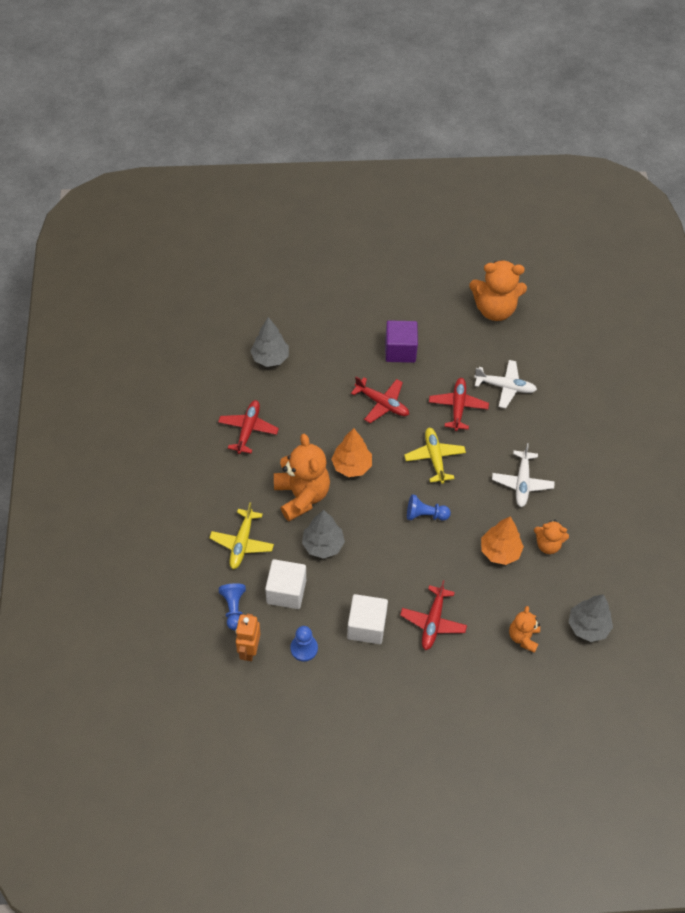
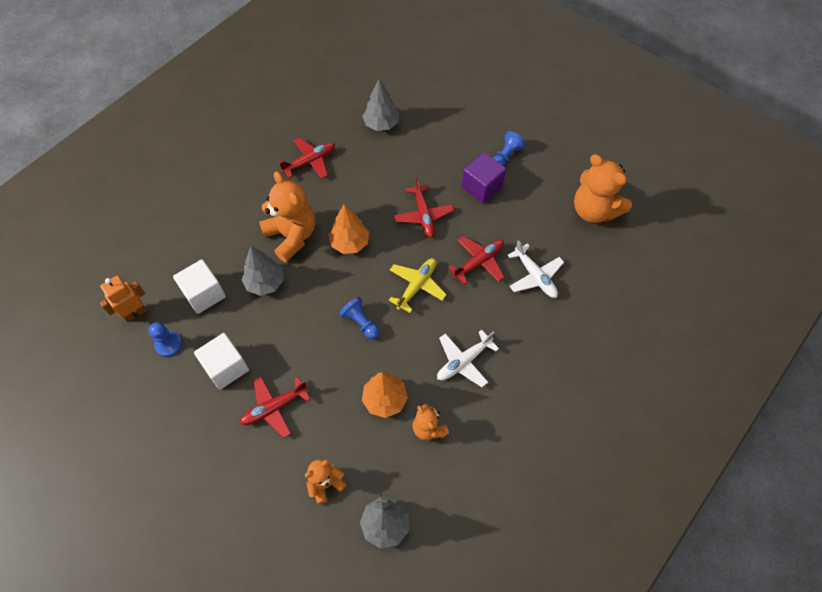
camera: 45 degrees right, 5 degrees up
(233, 609) = (159, 276): blue pawn -> blue pawn (506, 156)
(242, 543) = (216, 236): yellow plane -> none
(302, 496) = (292, 236): orange teddy bear -> orange teddy bear turned 60 degrees counterclockwise

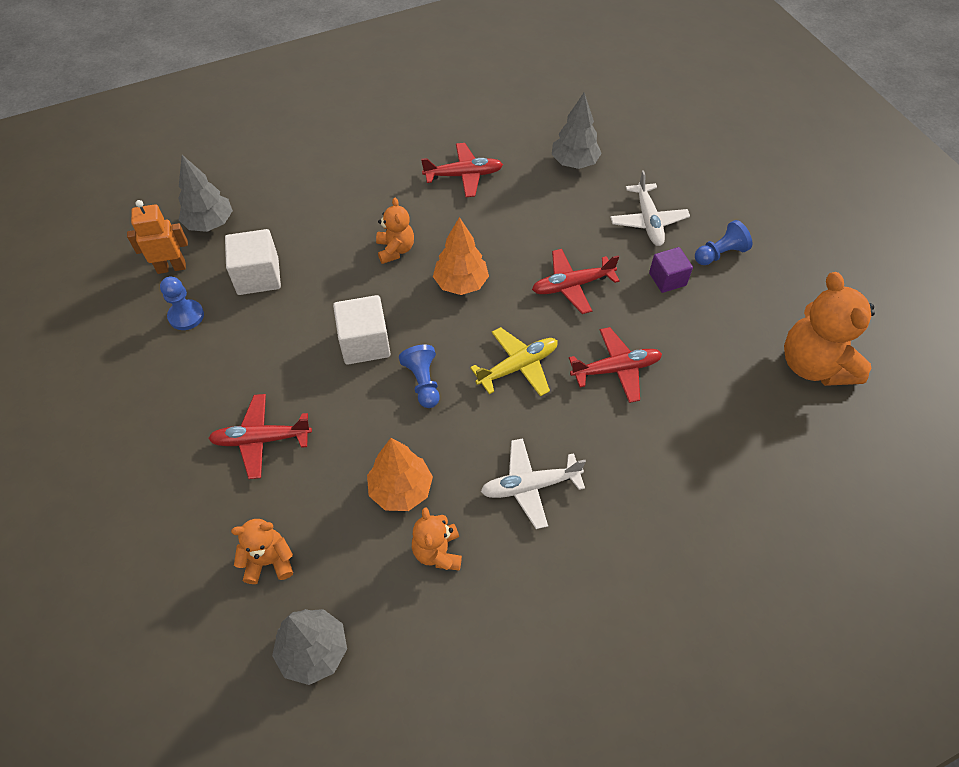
camera: 25 degrees right, 5 degrees down
(226, 367) = (233, 368): white cube -> white cube (365, 343)
(265, 283) = (334, 290): grey tree -> grey tree (210, 223)
(292, 236) = (395, 250): orange teddy bear -> orange teddy bear, size x0.55
(423, 215) = (572, 285): red plane -> red plane turned 60 degrees clockwise
(482, 187) = (667, 279): purple cube -> purple cube, size x0.67
(535, 276) = (685, 417): white plane -> white plane (648, 221)

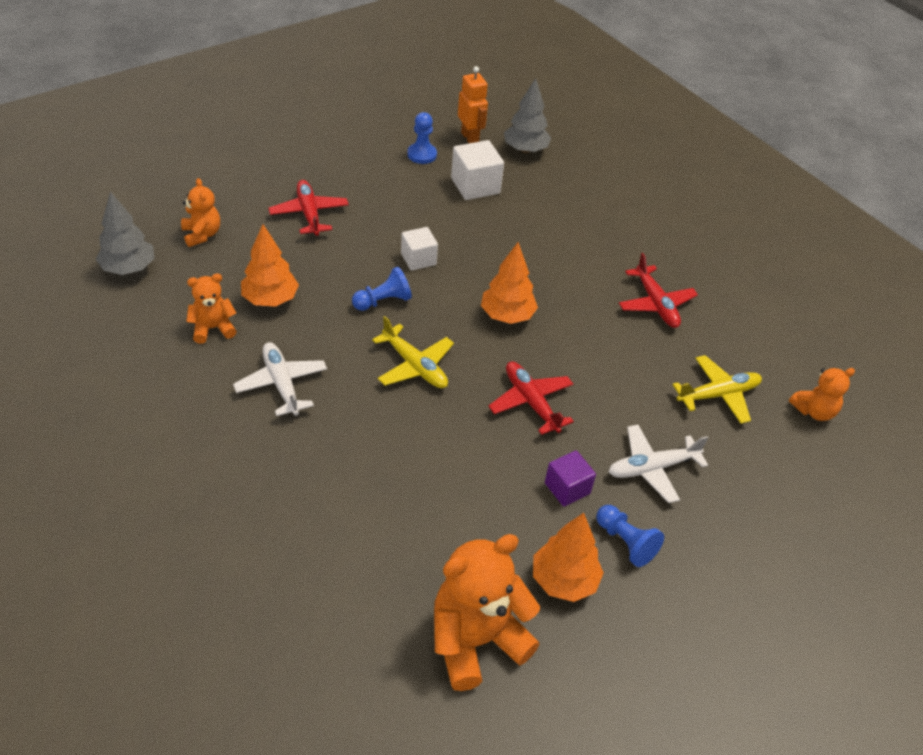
camera: 75 degrees right, 10 degrees down
(365, 343) = (418, 259): white cube -> white cube, size x0.67
(395, 250) = (535, 265): orange teddy bear -> orange teddy bear (814, 411)
(574, 162) = (718, 395): grey tree -> yellow plane
(616, 369) = (428, 444): red plane -> none
(756, 299) = (563, 580): none -> orange tree

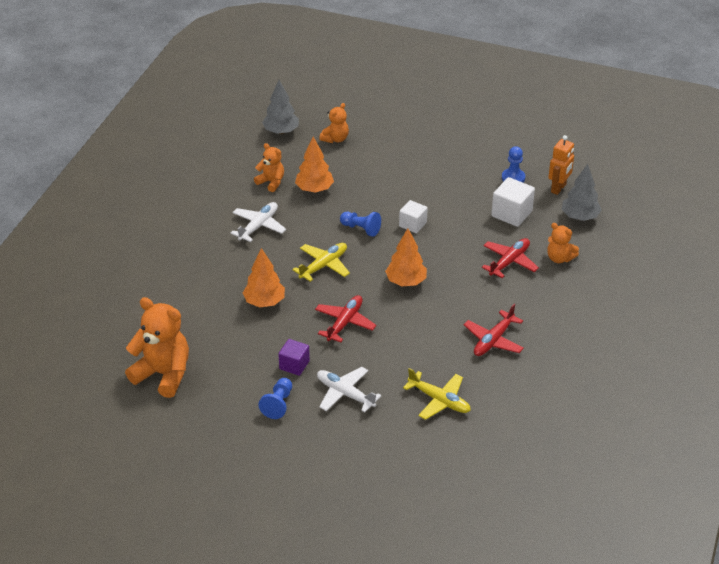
camera: 60 degrees right, 5 degrees down
(309, 214) = (400, 165): red plane -> red plane (509, 262)
(415, 366) = (324, 265): yellow plane -> yellow plane turned 150 degrees counterclockwise
(563, 580) = (229, 390): orange tree -> orange tree (264, 302)
(814, 411) = (474, 451): orange teddy bear -> orange teddy bear (559, 258)

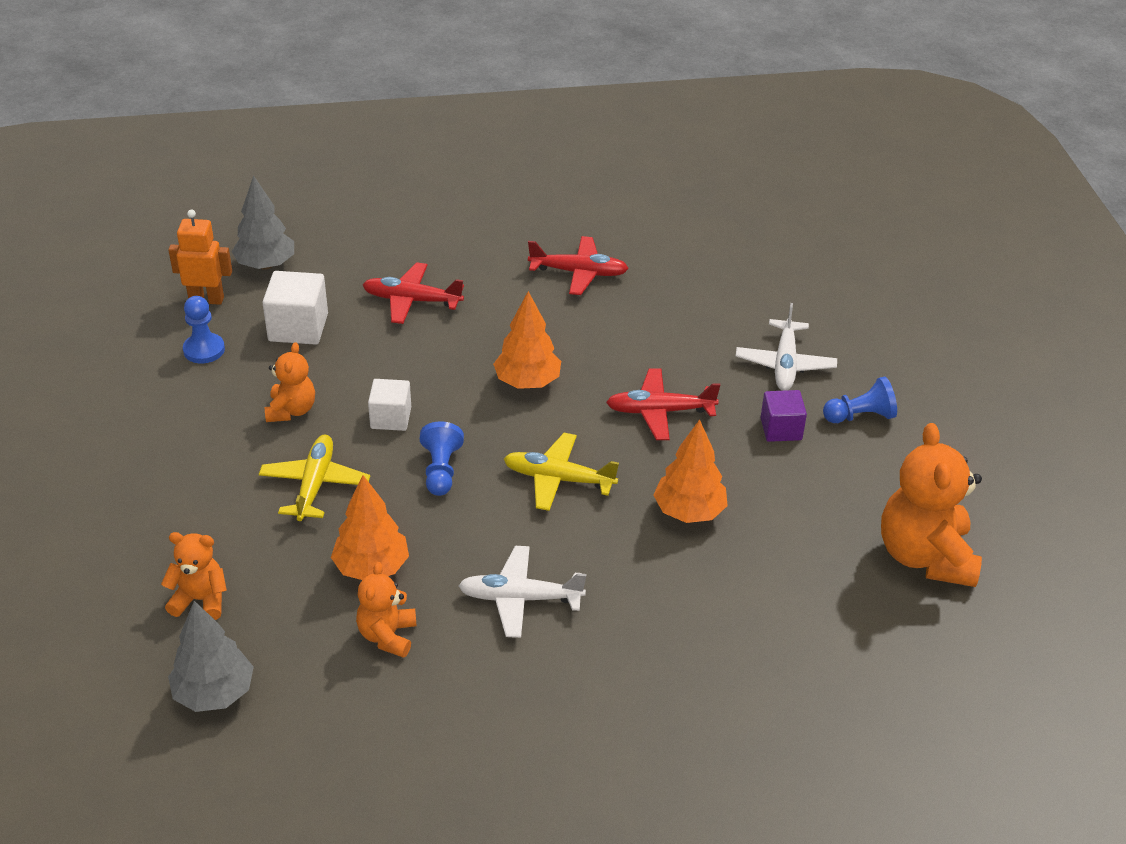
camera: 120 degrees left, 0 degrees up
(439, 400) = (720, 285): yellow plane -> yellow plane (315, 484)
(559, 258) = (372, 260): orange teddy bear -> orange teddy bear (291, 410)

